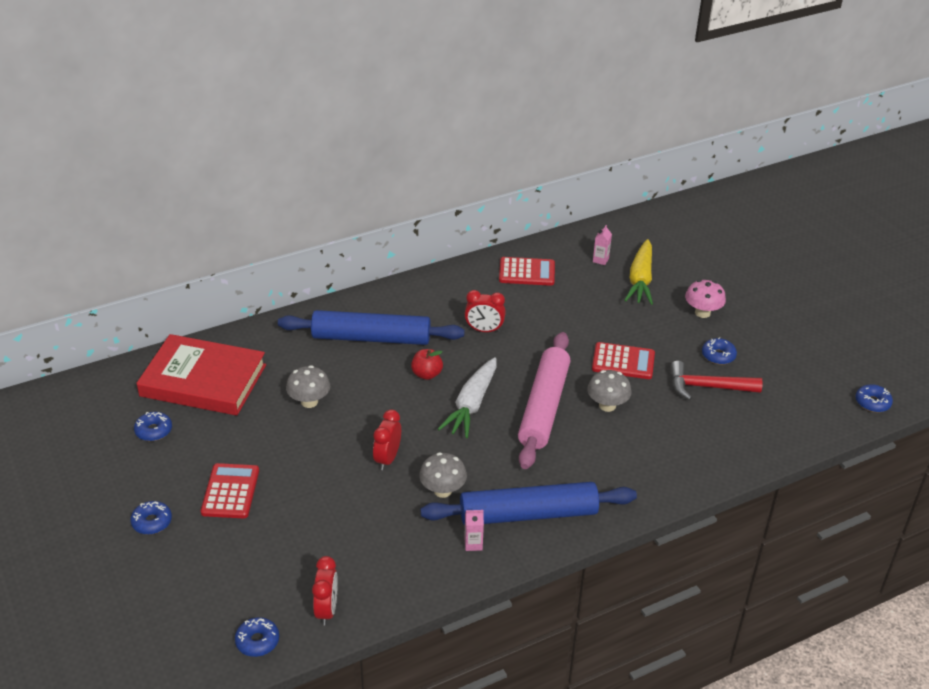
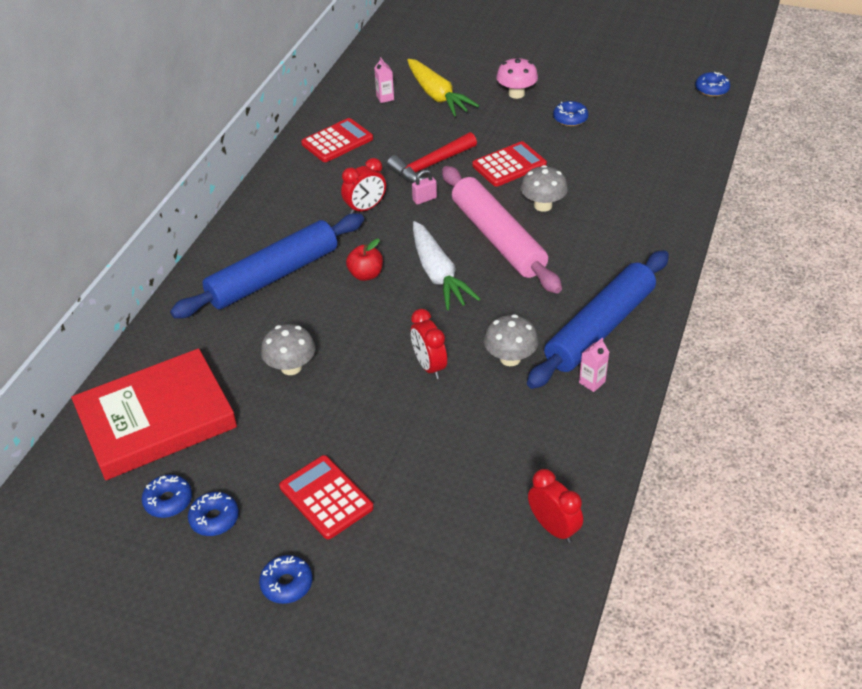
camera: 40 degrees left, 5 degrees up
(257, 641) = (533, 603): blue donut -> blue donut (214, 518)
(531, 348) = (424, 199): none -> pink padlock
(707, 387) = (593, 146): red hammer -> red hammer (430, 166)

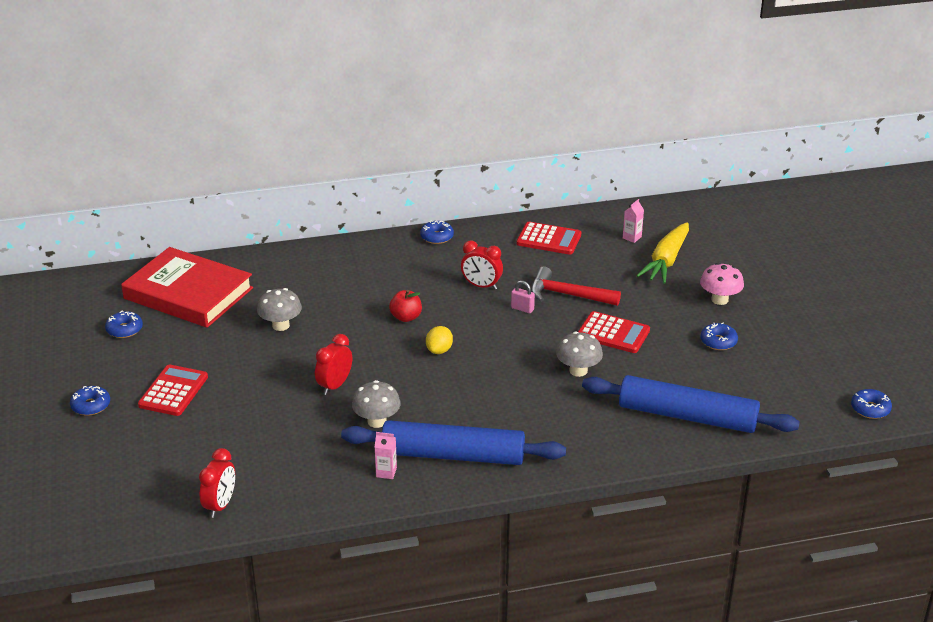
camera: 55 degrees right, 10 degrees down
(214, 518) = (123, 354): blue donut -> blue donut (437, 237)
(273, 276) = (365, 278): blue rolling pin -> blue rolling pin (687, 416)
(438, 274) = (439, 350): white carrot -> yellow lemon
(498, 238) = (512, 363): pink rolling pin -> none

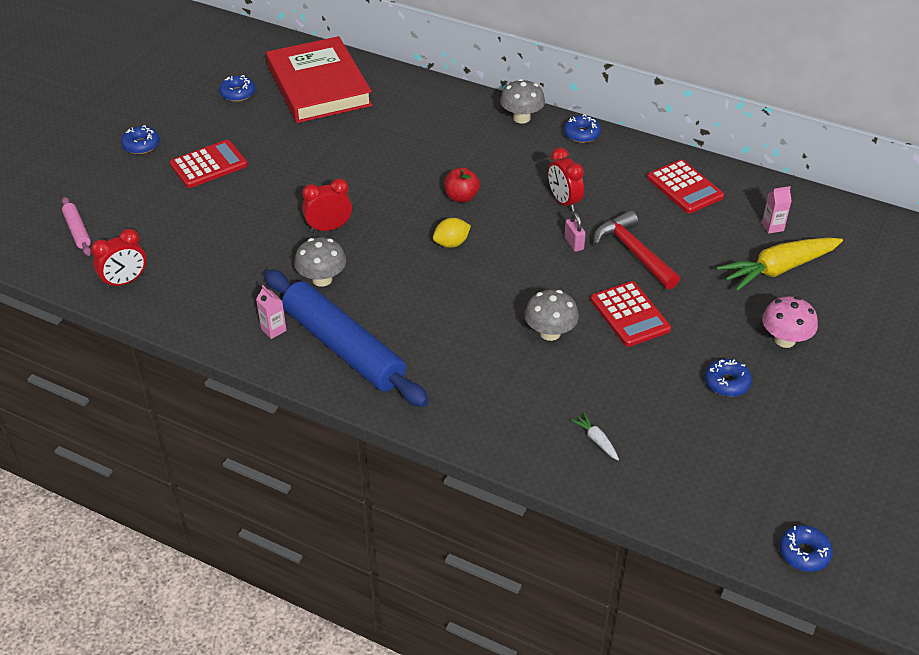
camera: 40 degrees right, 10 degrees up
(124, 493) = (77, 231): none -> pink rolling pin
(280, 325) = (353, 150): grey mushroom -> grey mushroom (521, 118)
(687, 416) = (596, 440): blue rolling pin -> white carrot

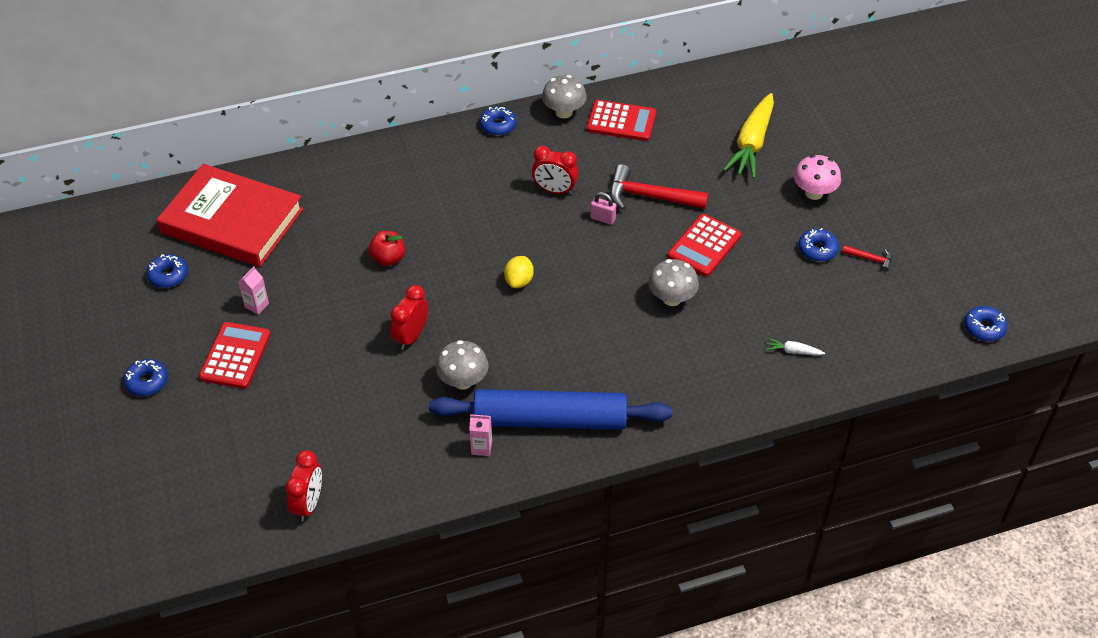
camera: 45 degrees left, 5 degrees up
(77, 231) = (202, 496): pink rolling pin -> none
(461, 197) = (477, 238): red apple -> red apple (388, 258)
(521, 118) = (436, 141): grey mushroom -> grey mushroom (564, 112)
(629, 315) = (704, 246): red calculator -> red calculator turned 105 degrees clockwise
(767, 423) = (870, 259): none -> red hammer
(772, 227) = (711, 113): pink carton -> pink carton (257, 305)

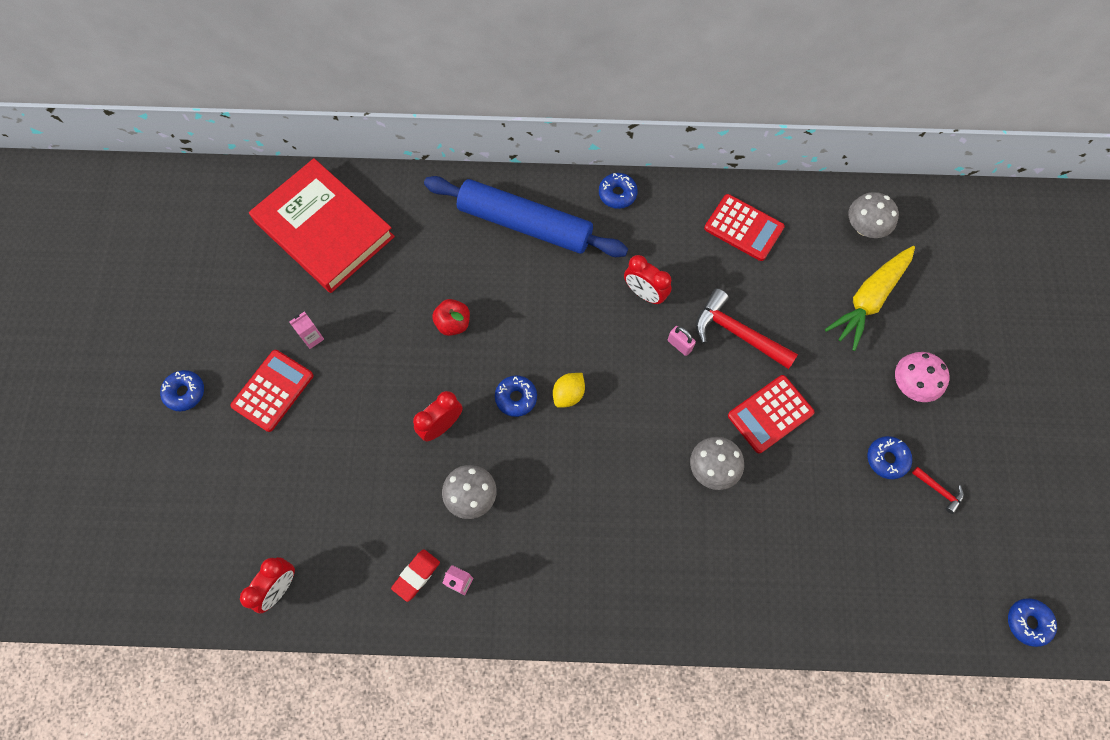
camera: 20 degrees right, 20 degrees up
(168, 275) = (245, 275): blue donut -> blue donut (516, 398)
(437, 455) = (416, 575): none -> red eraser
(550, 419) = (538, 573): blue rolling pin -> blue rolling pin (525, 224)
(564, 112) = (689, 198): grey mushroom -> grey mushroom (864, 227)
(793, 351) = (812, 579): white carrot -> none

